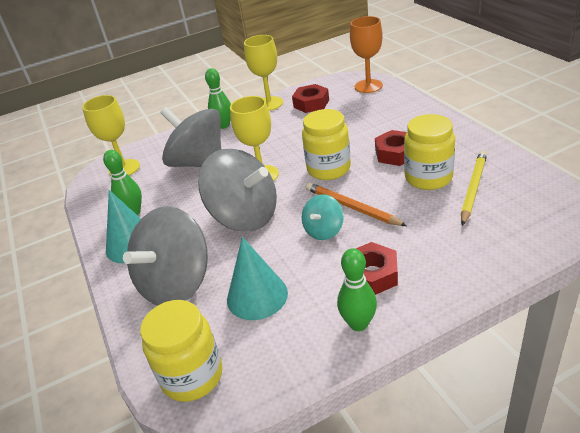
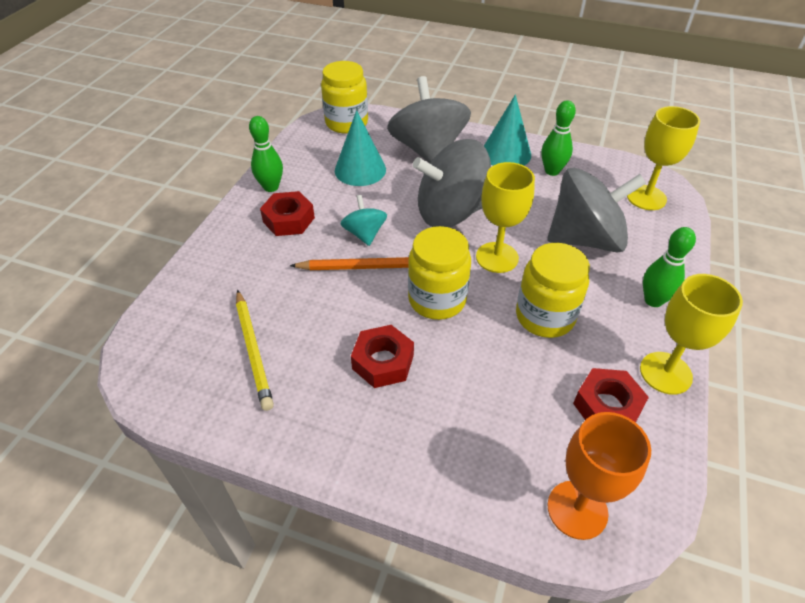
camera: 130 degrees right, 10 degrees up
(428, 178) = (314, 342): yellow jar -> yellow jar (545, 316)

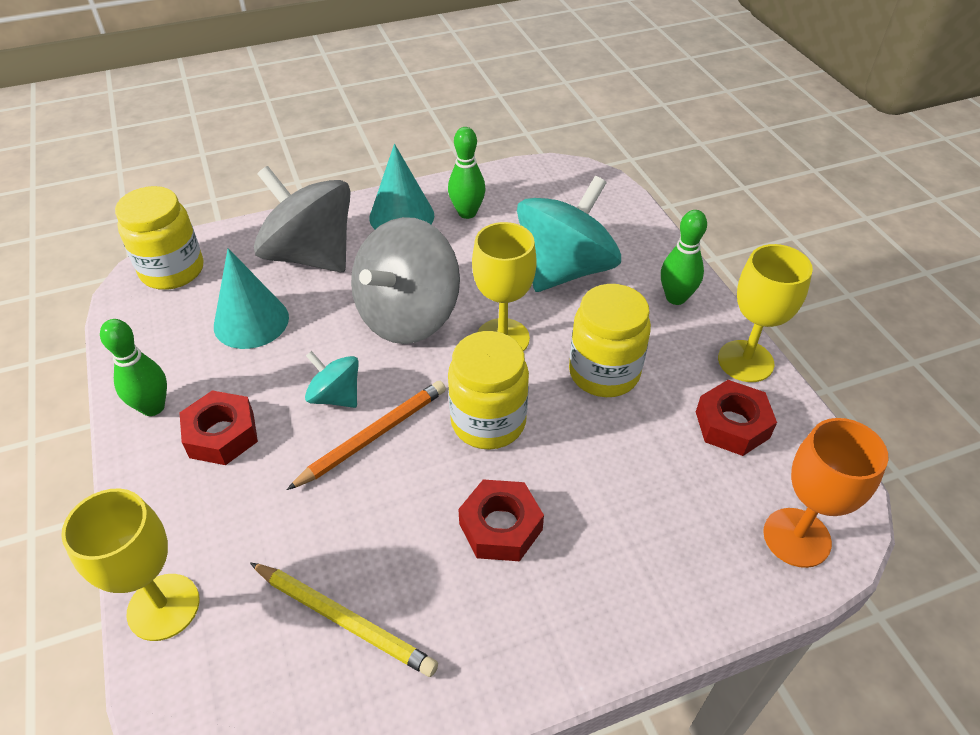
camera: 40 degrees left, 0 degrees up
(585, 239) = (565, 270): grey spinning top -> turquoise spinning top
(646, 197) = (578, 196): yellow goblet -> yellow goblet (163, 607)

